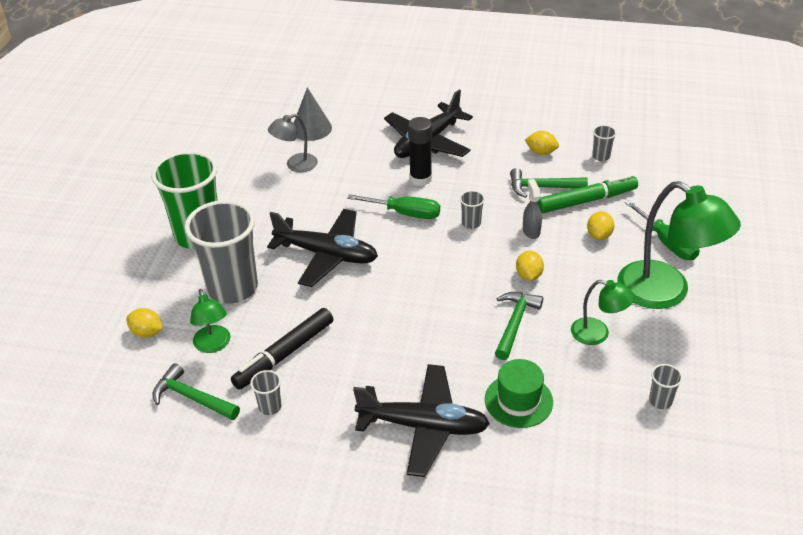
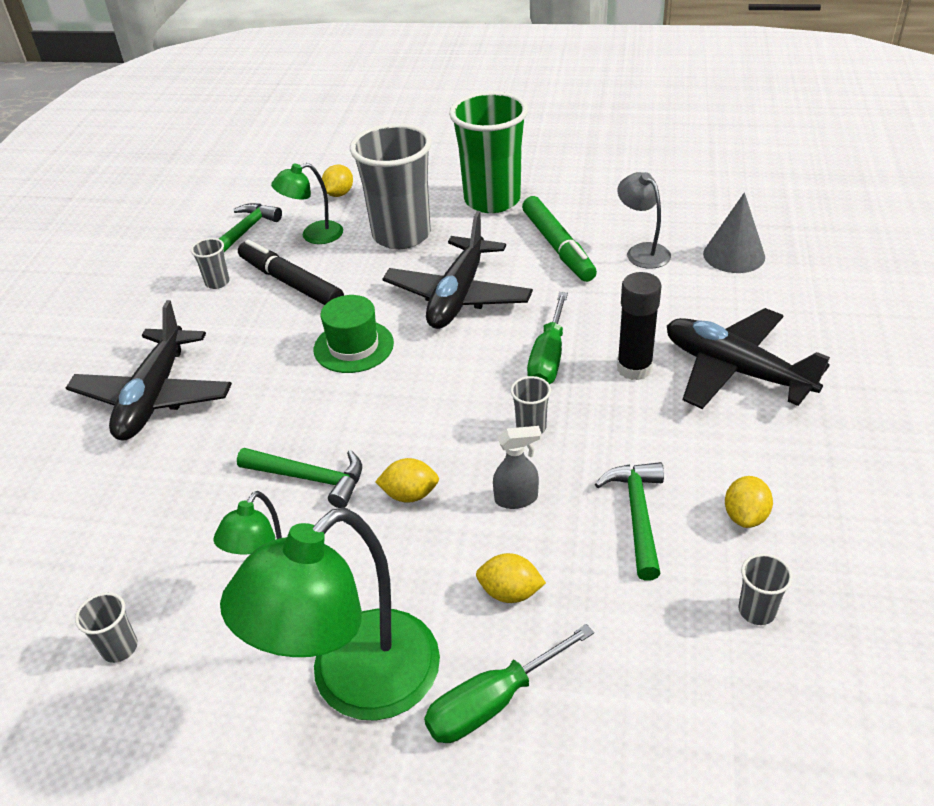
camera: 90 degrees right, 0 degrees up
(518, 400) = (168, 482): green hat -> green hat (353, 346)
(586, 201) = (608, 579): green marker -> green marker (557, 247)

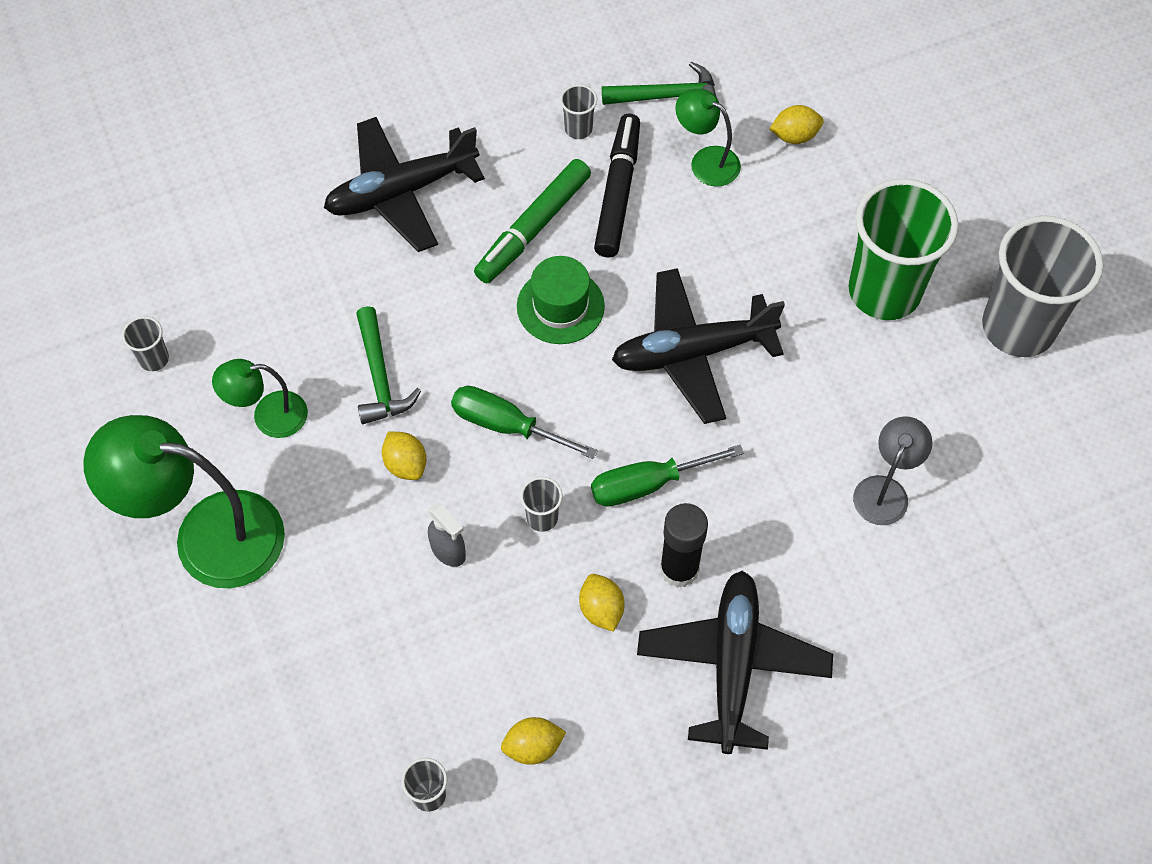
camera: 55 degrees right, 20 degrees up
(401, 235) = (760, 241): grey cup -> grey cup (1018, 327)
(492, 702) = (240, 637): green screwdriver -> green screwdriver (506, 425)
(510, 592) = (346, 597): yellow lemon -> yellow lemon (601, 609)
(557, 247) = (838, 402): green marker -> green marker (533, 228)
(637, 515) = (484, 657): green hammer -> none
(734, 255) = (939, 587): grey cone -> none

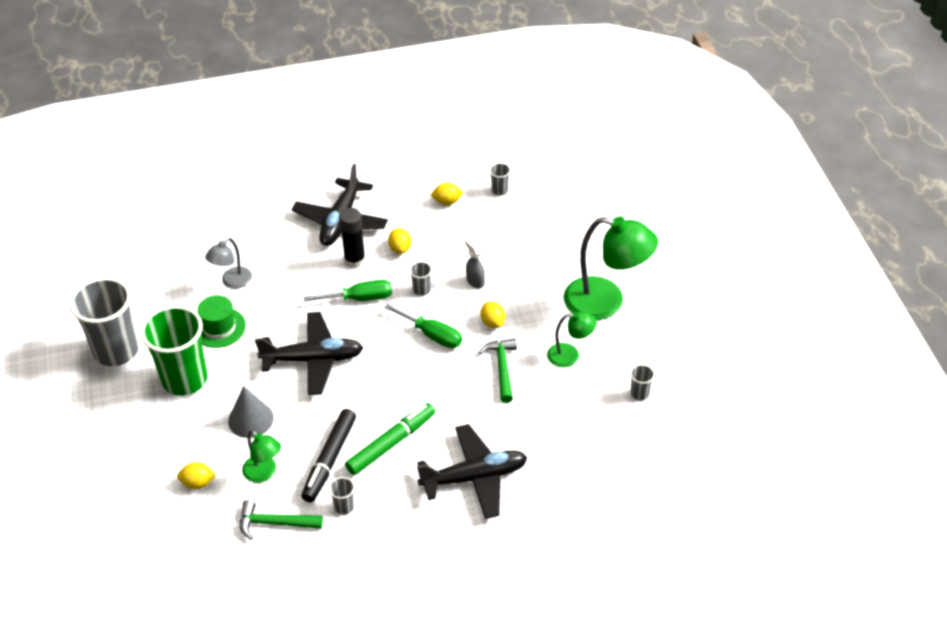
camera: 170 degrees left, 15 degrees down
(560, 306) = (385, 394): green hat -> green hat (219, 327)
(755, 239) = (250, 419): none -> grey cone

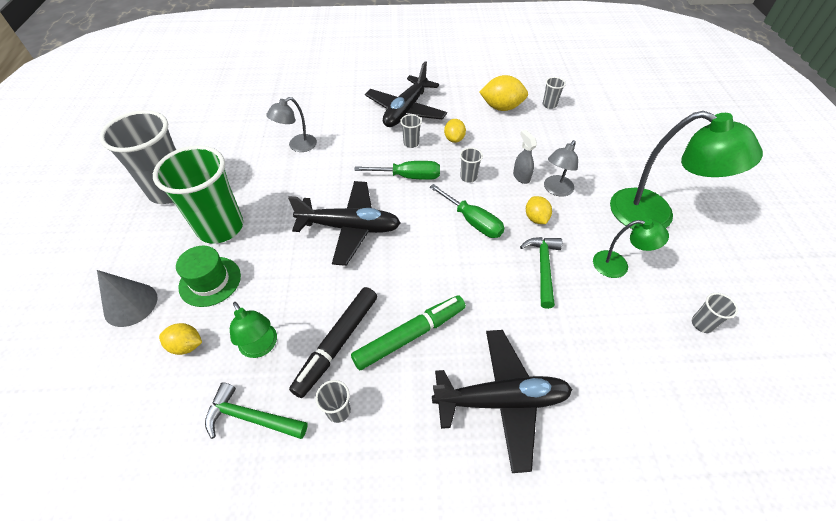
camera: 10 degrees right, 5 degrees up
(219, 327) = (271, 183): green hat -> green hat (210, 281)
(250, 419) = (268, 280): grey cone -> grey cone (130, 304)
(355, 260) = (411, 143): black glue stick -> grey cup
(447, 201) = (501, 107): yellow lemon -> yellow lemon, size x1.64
(510, 290) = (555, 190): none -> grey lamp

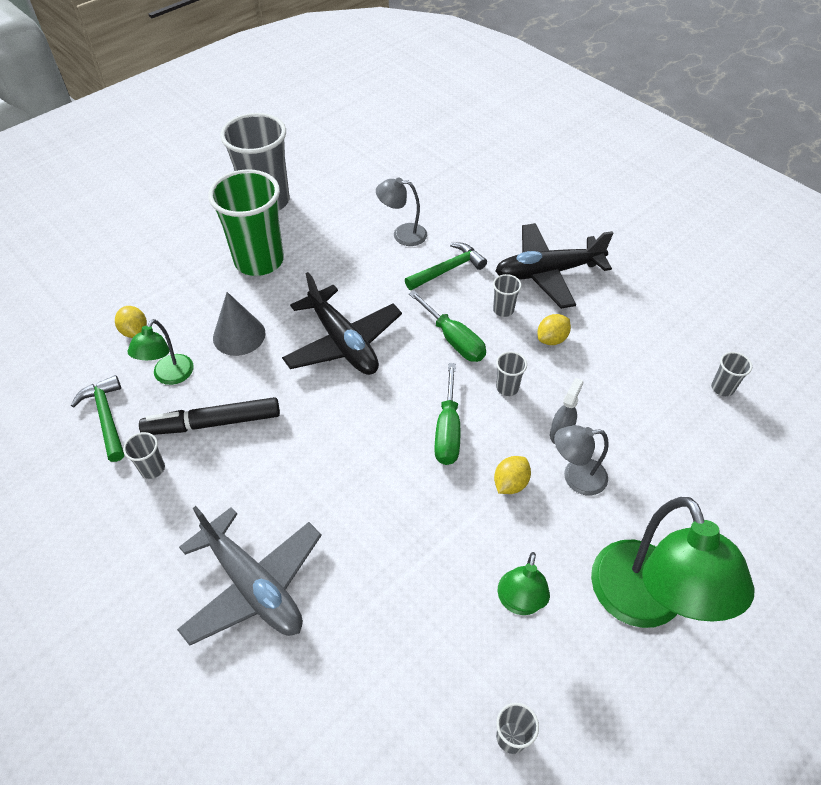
camera: 50 degrees right, 0 degrees up
(130, 304) = (143, 271): grey cone -> grey cone (239, 335)
(210, 281) = (202, 297): green hat -> none
(410, 335) = (264, 469): green marker -> none
(501, 107) = (657, 347): yellow lemon -> none
(501, 400) = (253, 585): black plane -> grey plane
(543, 268) = (444, 530): green hammer -> green hammer (448, 269)
(618, 265) = (519, 602): green lamp -> green lamp turned 45 degrees clockwise

